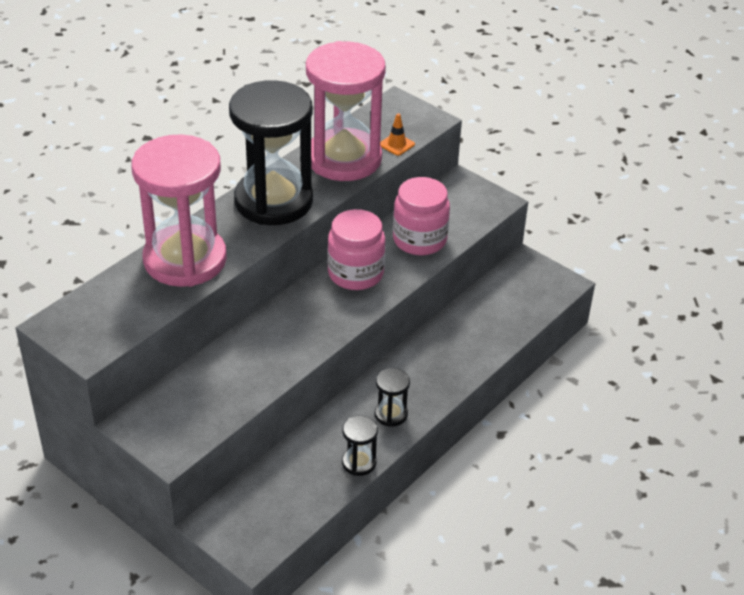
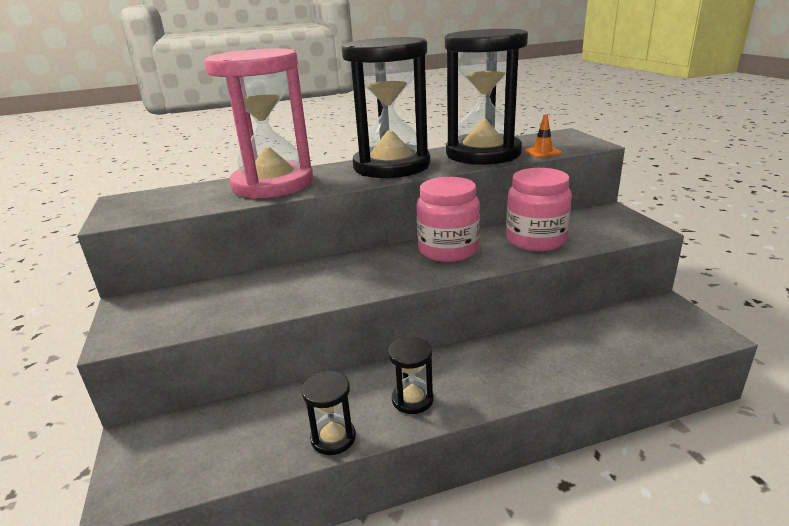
camera: 35 degrees right, 15 degrees down
(344, 159) = (483, 154): pink hourglass -> black hourglass

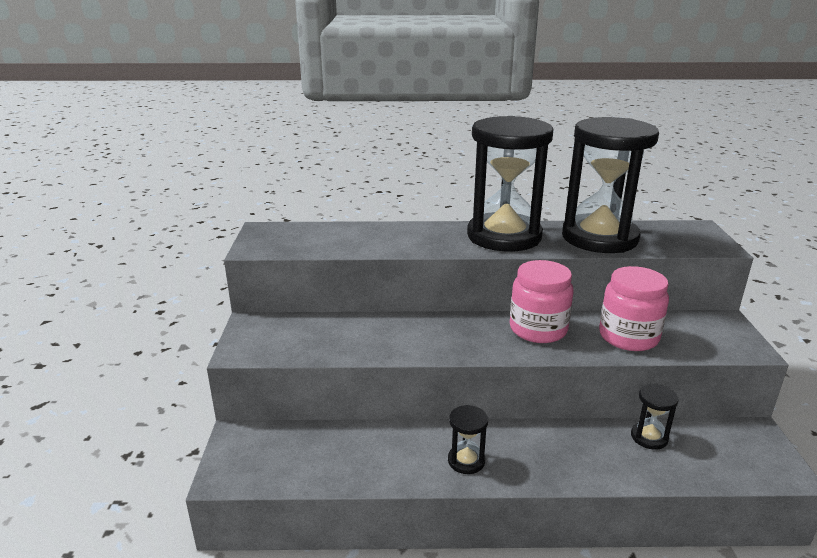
camera: 15 degrees right, 0 degrees up
(273, 184) = (390, 237): pink hourglass -> none
(333, 438) = (389, 476): black hourglass -> black hourglass (649, 437)
(542, 152) = (661, 247): orange traffic cone -> none

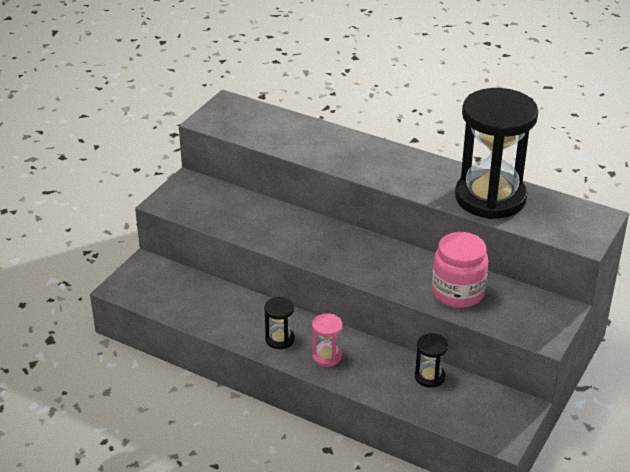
camera: 30 degrees right, 10 degrees up
(504, 236) = (410, 170): black hourglass -> none
(533, 459) = (327, 356): none -> pink hourglass
(538, 329) = (393, 261): pink jar -> none

